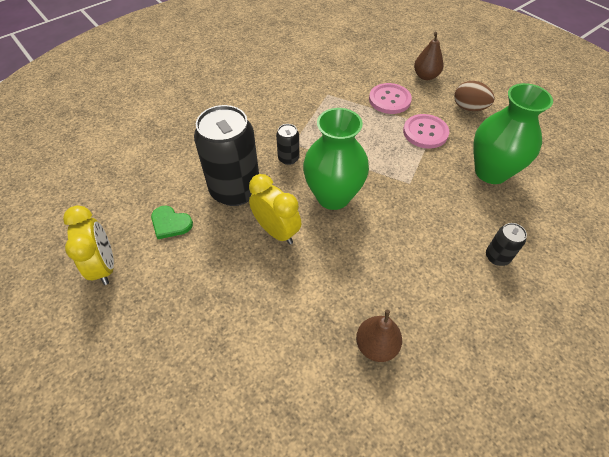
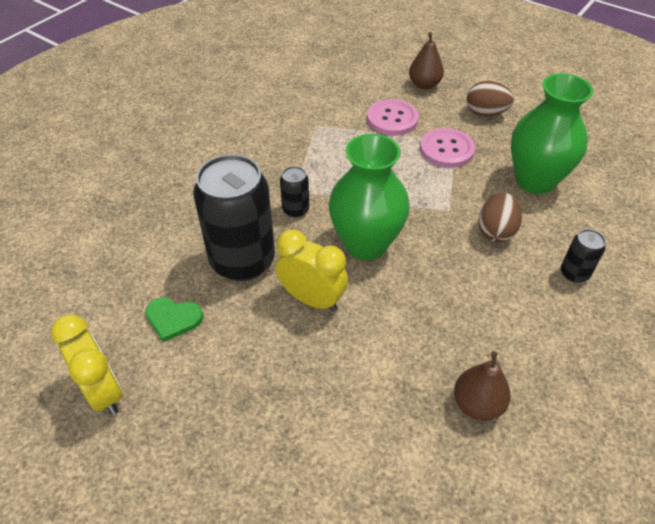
camera: 15 degrees left, 5 degrees down
(442, 207) = (495, 231): none -> brown egg

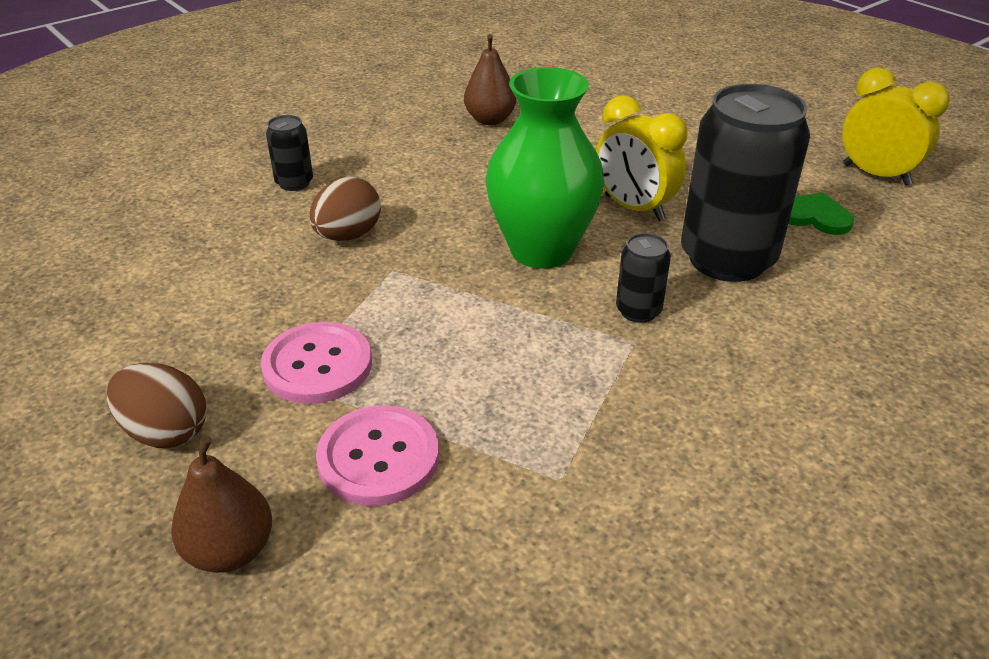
camera: 165 degrees left, 10 degrees down
(103, 391) = (876, 175): yellow clock -> yellow clock turned 150 degrees clockwise
(535, 180) = (220, 287): green vase -> none

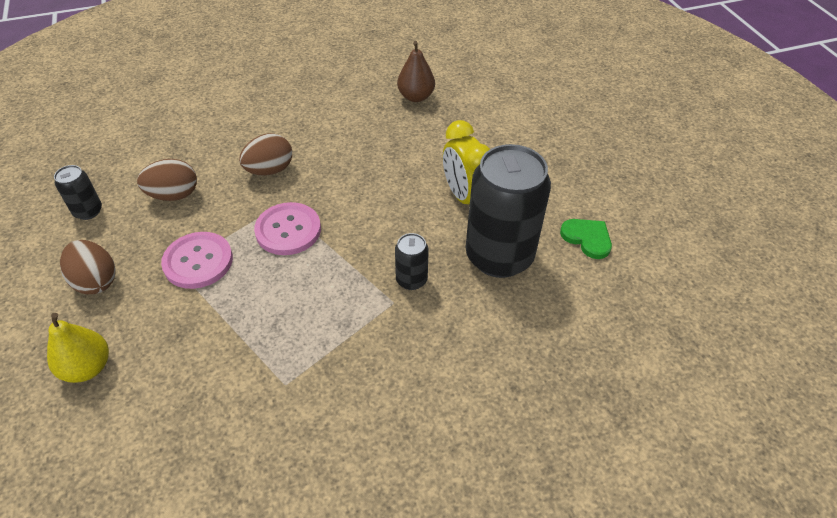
camera: 20 degrees right, 10 degrees up
(221, 295) = (174, 195): none -> brown egg
(230, 550) = (88, 368): brown pear -> yellow pear
(294, 183) = (261, 120): black can -> black can (88, 211)
(378, 458) = (194, 336): pink button -> pink button (288, 230)
(541, 250) = (381, 214): green vase -> none
(876, 175) = (662, 214): yellow clock -> none

